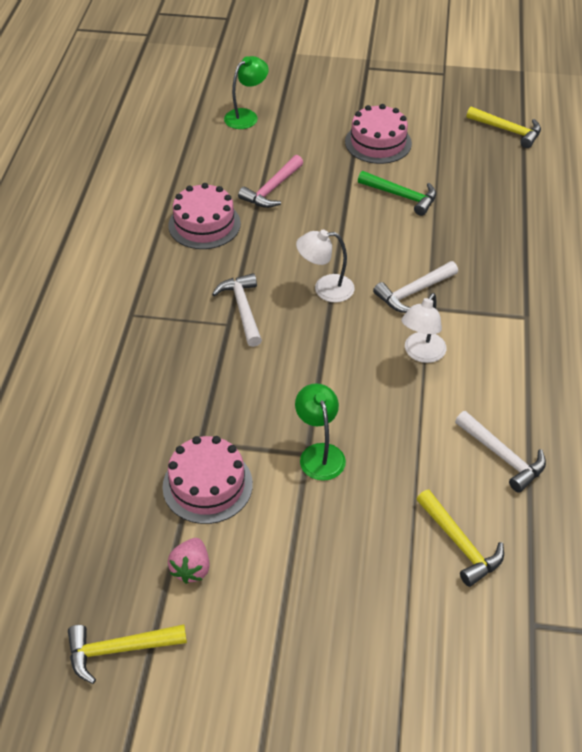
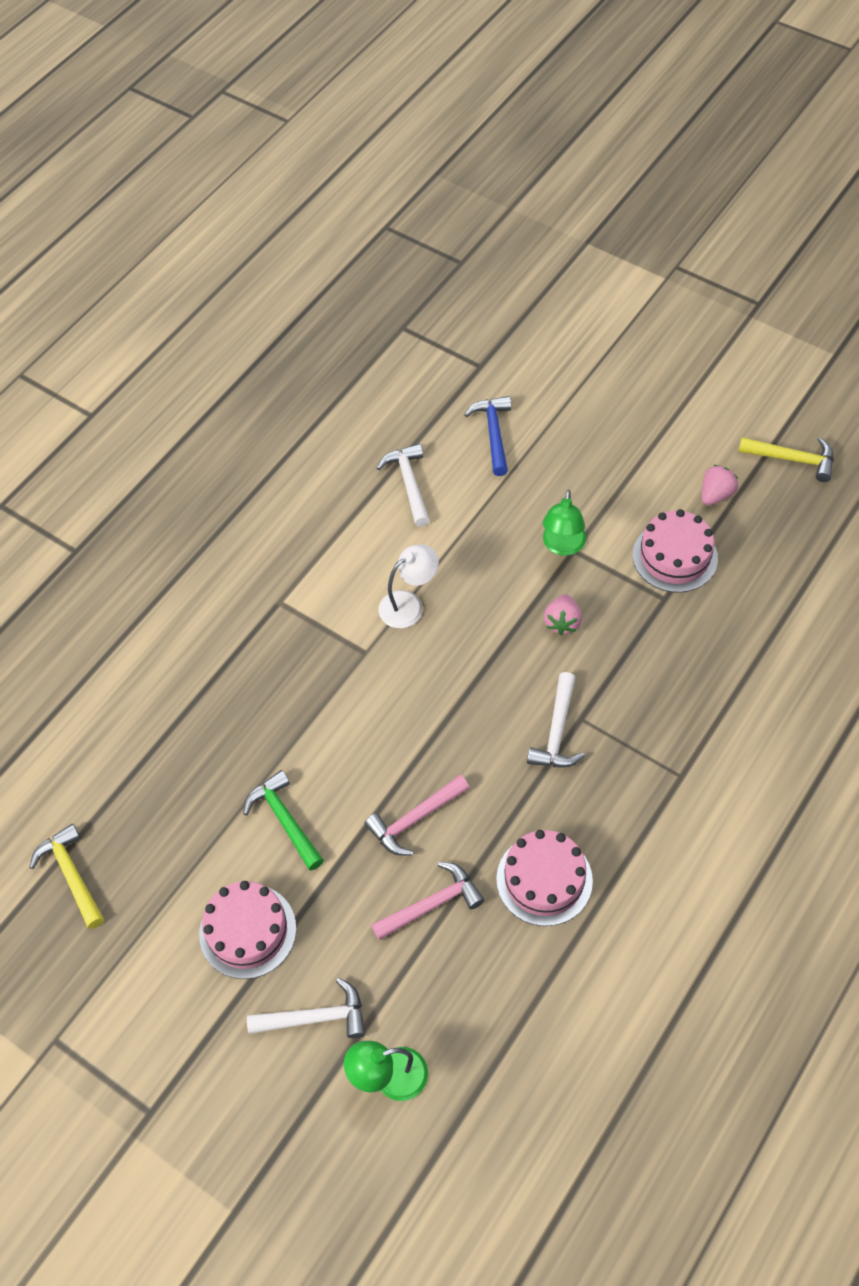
camera: 150 degrees left, 10 degrees up
(282, 388) = (562, 622): none -> pink strawberry
(314, 225) = (415, 819): none -> pink hammer
(325, 289) = (455, 721): white lamp -> none
(414, 292) = (366, 677): white hammer -> white hammer (315, 1017)
(460, 544) = (493, 434): yellow hammer -> blue hammer

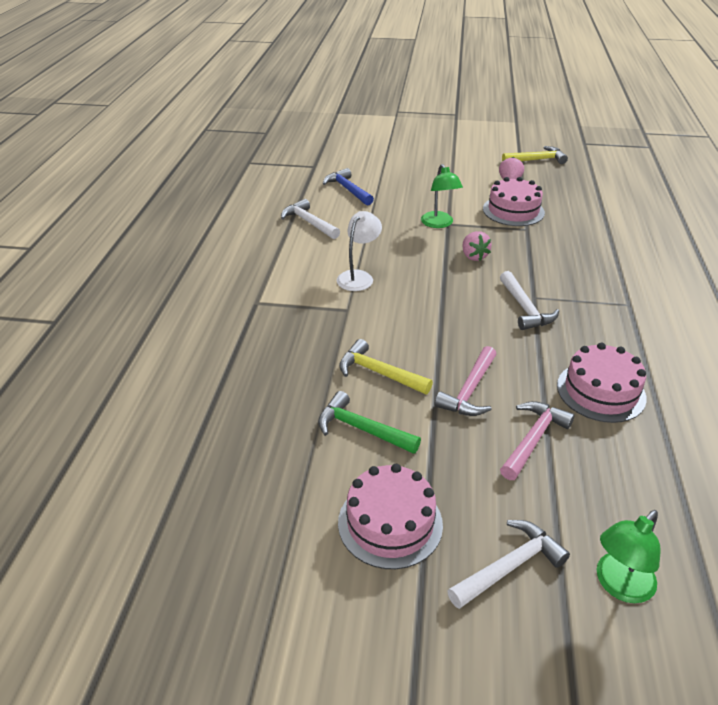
camera: 30 degrees left, 20 degrees down
(72, 875) = (176, 549): yellow hammer -> yellow hammer (379, 373)

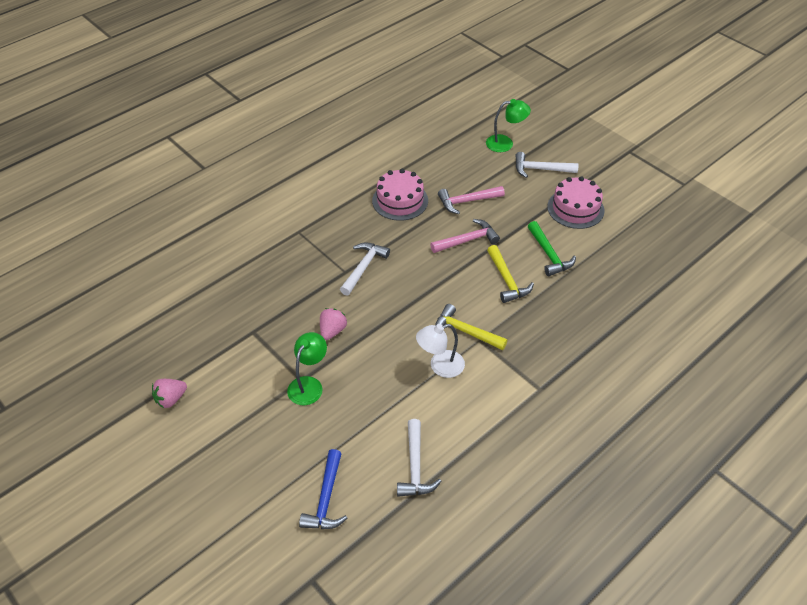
camera: 140 degrees left, 10 degrees up
(513, 211) = (229, 359): pink cake -> none
(536, 160) = (92, 415): yellow hammer -> yellow hammer (465, 332)

